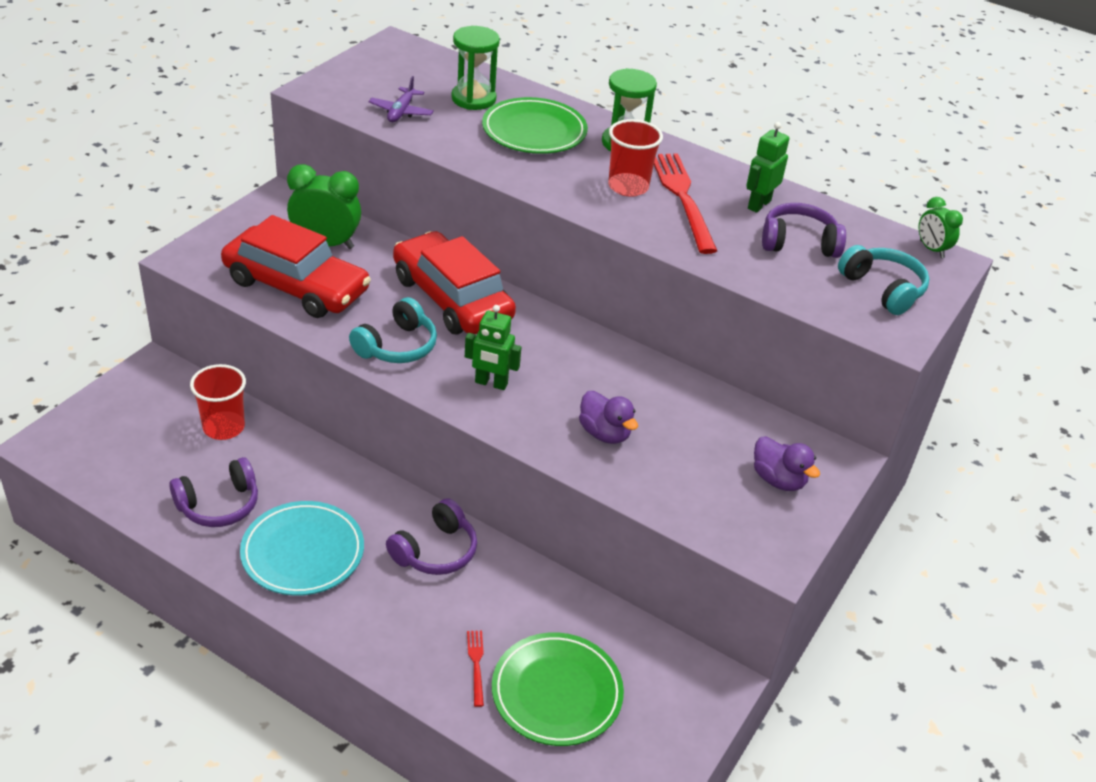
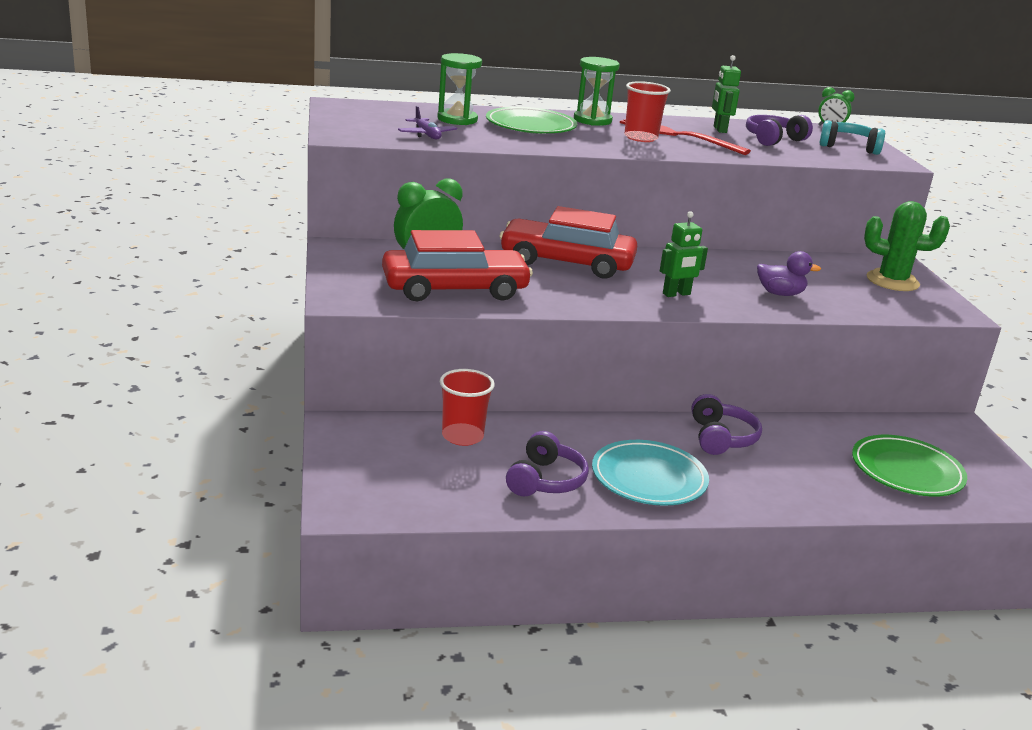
camera: 40 degrees left, 15 degrees down
(397, 346) = (586, 296): turquoise headphones -> none
(476, 664) = (847, 481): red fork -> none
(778, 480) = (892, 281): purple duck -> green cactus

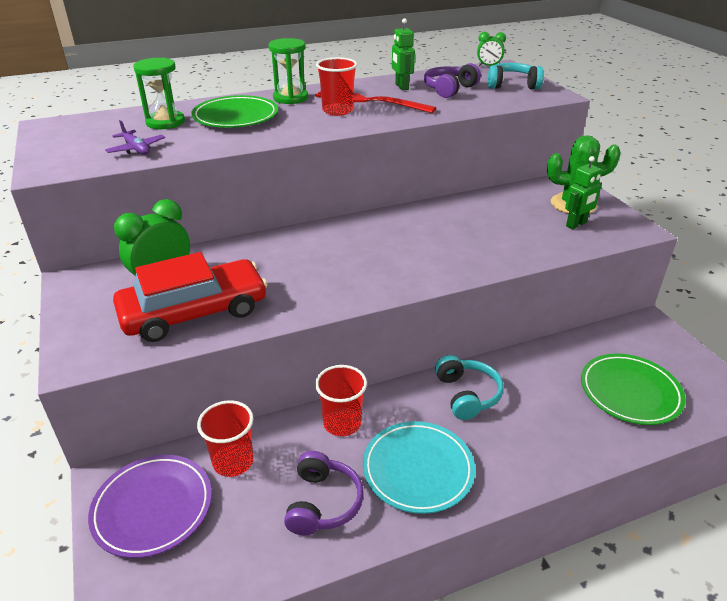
camera: 10 degrees left, 10 degrees up
(380, 450) = (153, 508): none -> purple plate
(567, 262) = (296, 248): red car -> none
(579, 432) = (342, 423): none -> red cup
(676, 294) = (402, 266): green robot -> green robot (576, 224)
(721, 438) = (467, 395): purple headphones -> turquoise headphones
(780, 294) = (490, 242): purple duck -> none

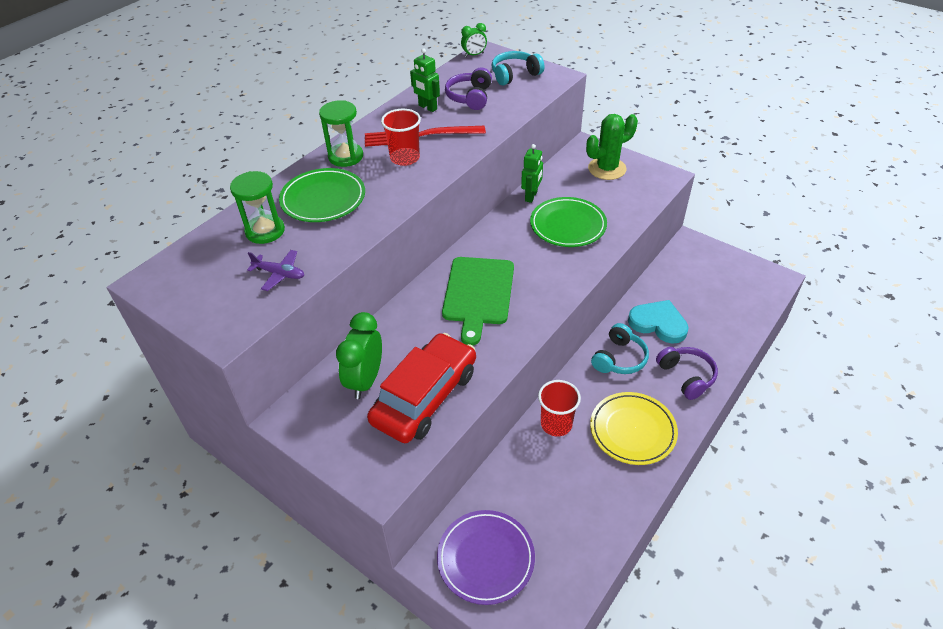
camera: 30 degrees left, 10 degrees up
(233, 461) = (508, 494): red cup -> none
(322, 503) = (594, 487): purple headphones -> purple headphones (686, 376)
(333, 255) = (478, 294): none -> green cutting board
(418, 469) = (632, 430): turquoise plate -> yellow plate
(467, 395) = (619, 358): turquoise headphones -> turquoise headphones turned 75 degrees clockwise
(543, 382) = (658, 323): none -> turquoise heart
(576, 224) = (624, 188): green robot -> green robot (531, 196)
(630, 392) = (714, 305): green plate -> green plate (568, 225)

